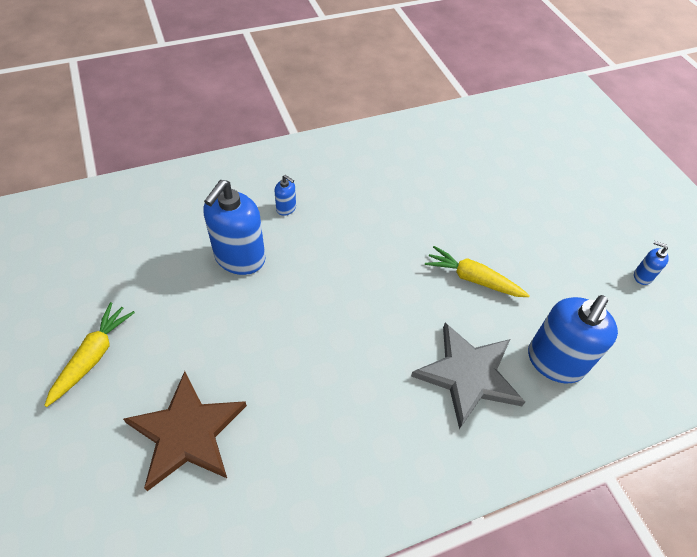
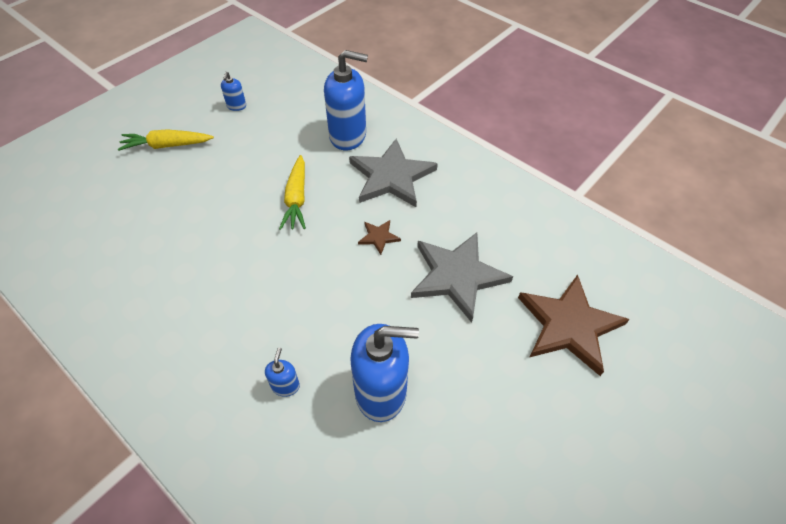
camera: 115 degrees left, 0 degrees up
(93, 357) = (576, 453): yellow carrot -> yellow carrot (167, 145)
(304, 366) = (457, 276): none -> grey star
(388, 324) = (379, 237): none -> brown star

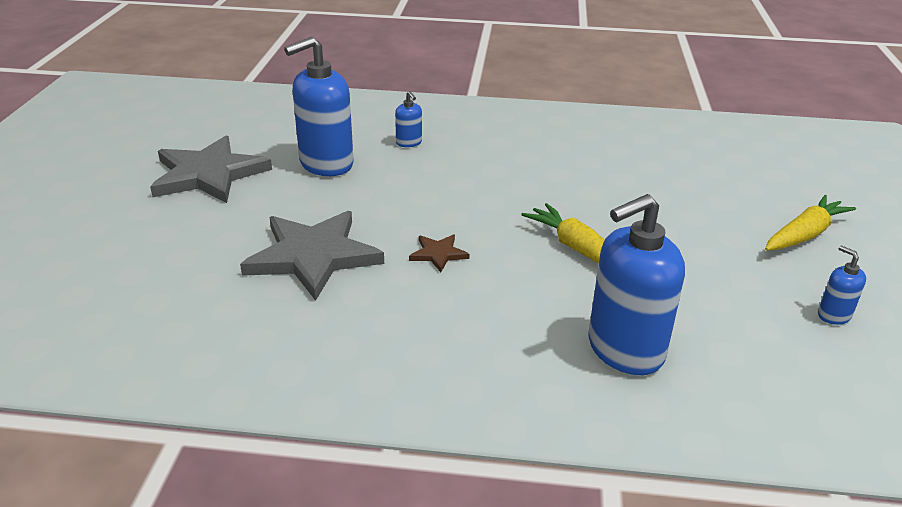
camera: 145 degrees right, 20 degrees down
(391, 176) = (496, 323): grey star -> grey star (208, 174)
(569, 325) = (152, 264): brown star -> none

